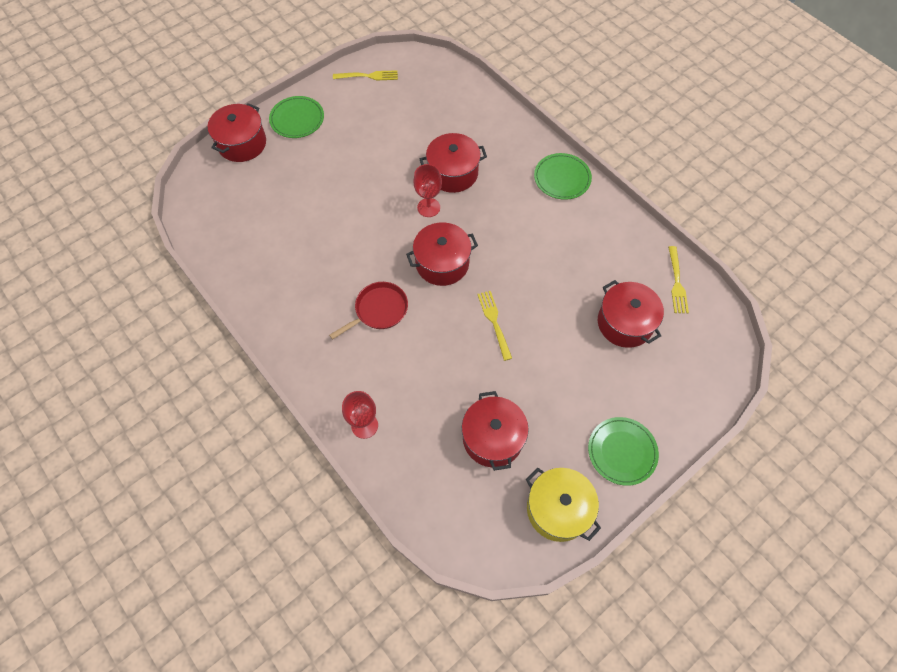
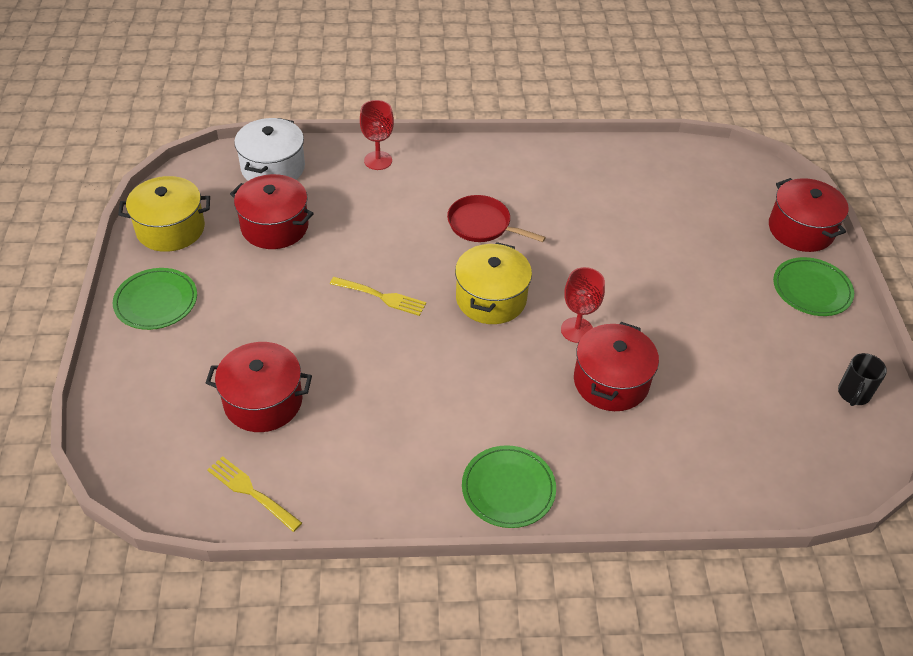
camera: 125 degrees right, 15 degrees down
(368, 76) = (853, 394): yellow fork -> black mug
(379, 310) = (482, 225): red pan -> red pan turned 120 degrees clockwise
(435, 496) = (273, 168): none -> white pot
(442, 263) = (491, 298): red pot -> yellow pot

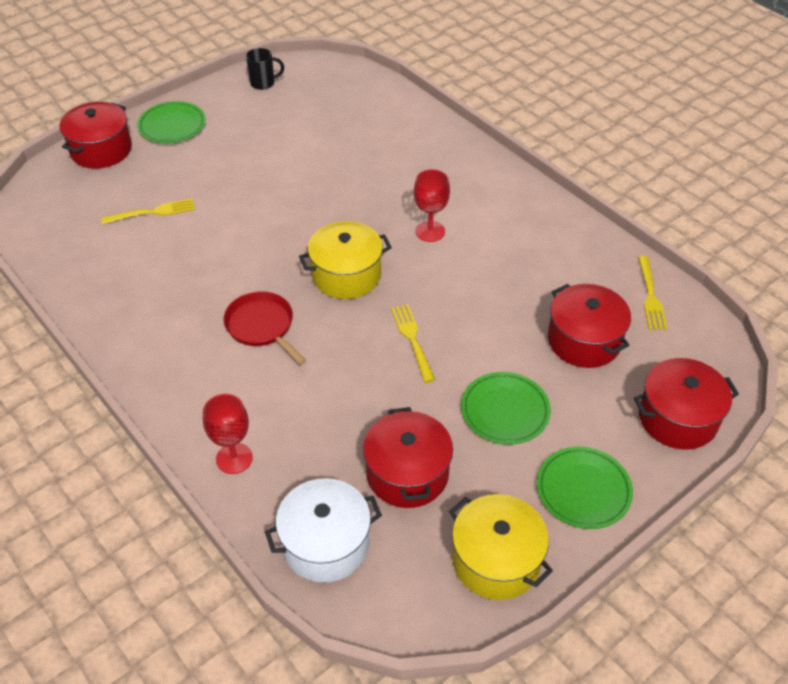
camera: 125 degrees left, 0 degrees up
(482, 225) = (261, 326): red pan -> red pan turned 150 degrees clockwise
(508, 489) = (501, 185): green plate -> green plate (505, 410)
(577, 330) = (331, 216): red goblet -> red goblet (430, 231)
(611, 382) = (363, 180): red pot -> red pot (677, 418)
(678, 225) = (152, 212): none -> yellow fork

